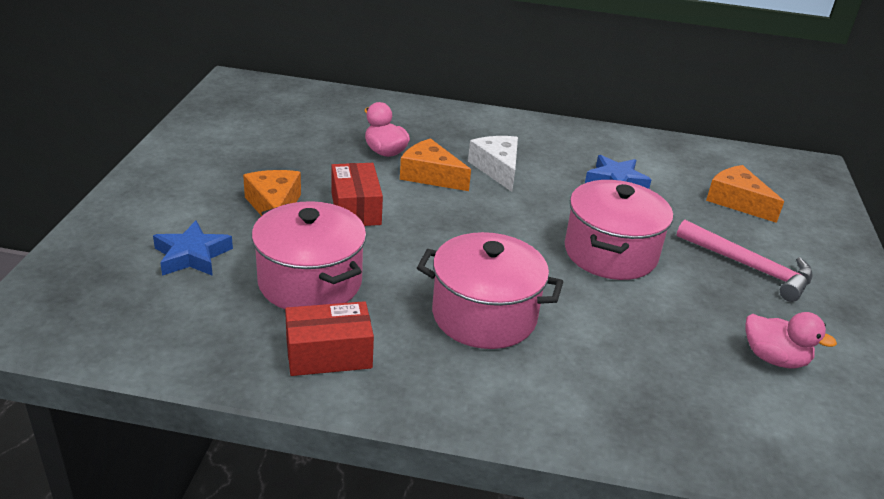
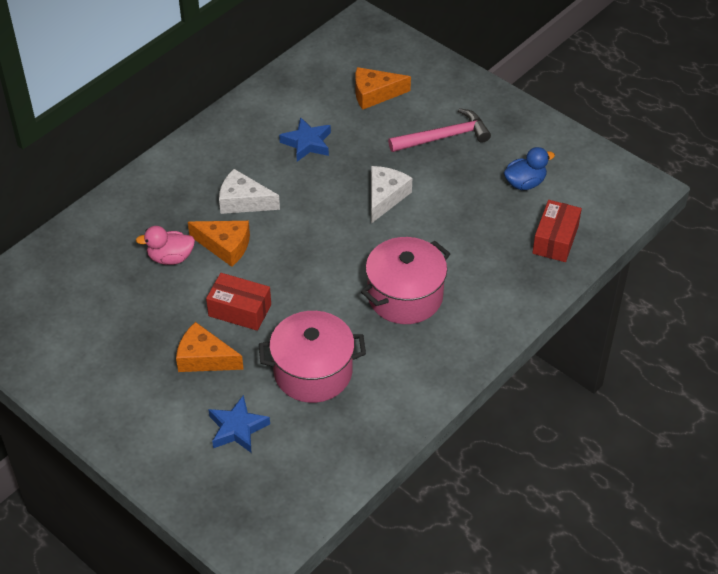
camera: 55 degrees left, 15 degrees up
(329, 354) = (392, 390): red box -> red box (555, 240)
(430, 175) = (225, 246): orange cheese -> orange cheese turned 135 degrees counterclockwise
(610, 253) = (385, 197): pink pot -> white cheese
(774, 358) = (525, 183): pink duck -> blue duck

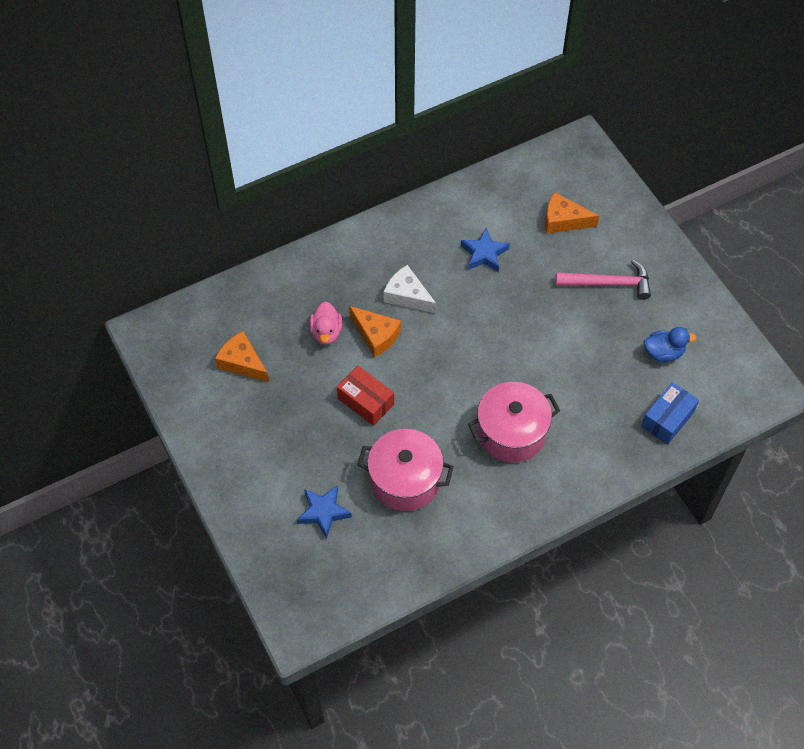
camera: 20 degrees right, 10 degrees up
(170, 258) = (326, 332): pink duck -> pink duck turned 105 degrees counterclockwise
(204, 358) = (320, 438): orange cheese -> orange cheese (242, 362)
(385, 197) = (532, 329): white cheese -> none
(555, 240) = (667, 419): red box -> blue box

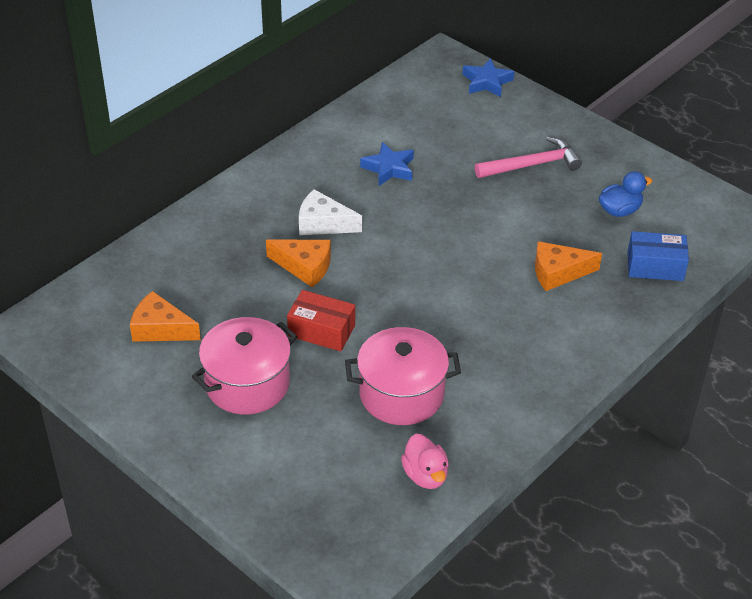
camera: 20 degrees left, 15 degrees down
(323, 512) = (321, 450): blue star -> blue star (487, 82)
(326, 332) = (247, 277): pink duck -> pink duck (425, 475)
(511, 433) = (498, 319): pink pot -> pink pot (247, 384)
(563, 220) = (458, 122): orange cheese -> orange cheese (558, 273)
(667, 419) = (655, 266): blue box -> blue box turned 75 degrees clockwise

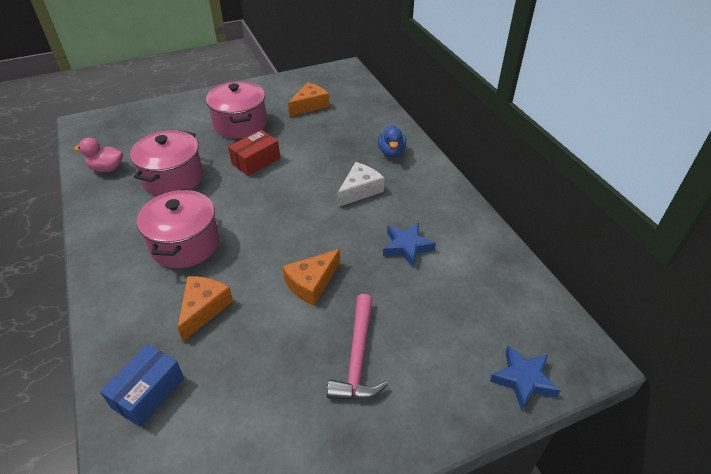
camera: 115 degrees right, 0 degrees up
(305, 267) = (320, 170): orange cheese -> orange cheese (312, 283)
(495, 325) = (185, 244): none -> pink pot
(619, 210) = (242, 404): blue duck -> blue duck (391, 152)

